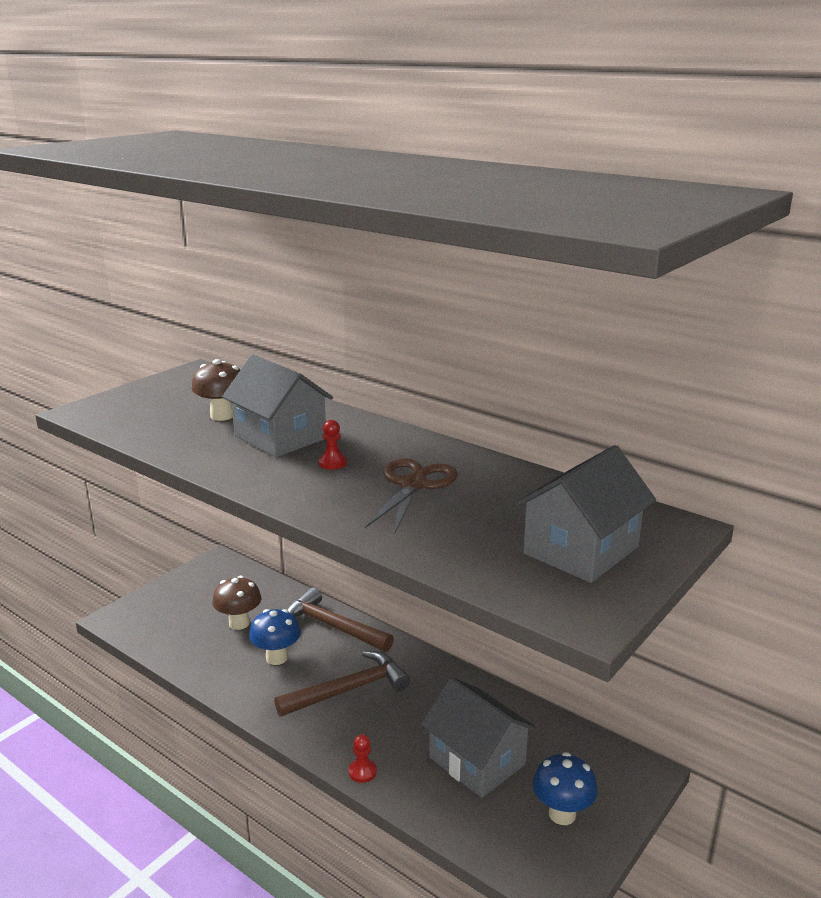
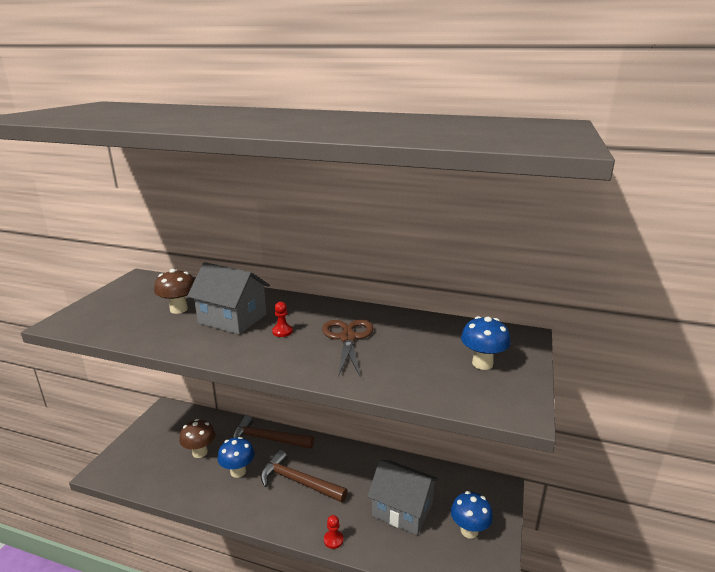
camera: 20 degrees left, 0 degrees up
(349, 689) = (298, 482): brown hammer -> brown hammer turned 105 degrees counterclockwise
(581, 550) = (482, 363): grey house -> blue mushroom

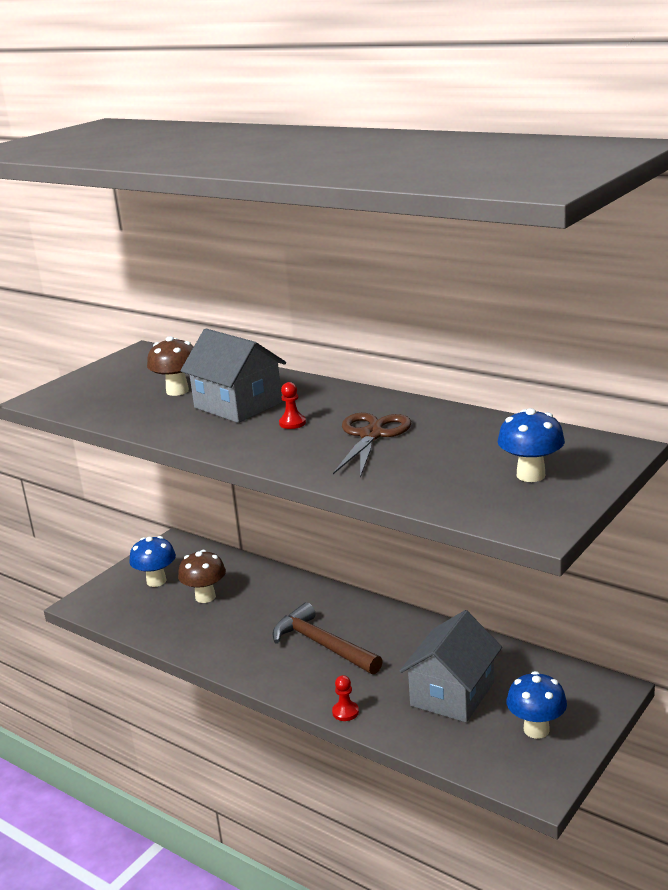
camera: 20 degrees right, 0 degrees up
(238, 471) = (248, 624): blue mushroom -> blue mushroom (156, 581)
(267, 439) = (298, 592): brown hammer -> none
(402, 509) = (452, 694): grey house -> grey house turned 75 degrees clockwise

